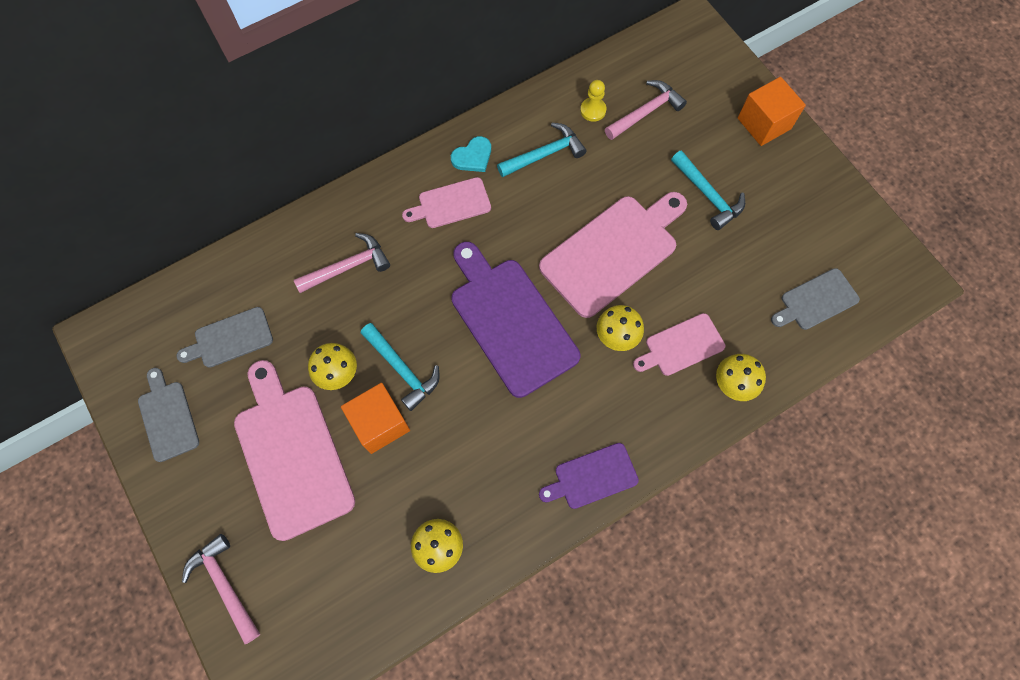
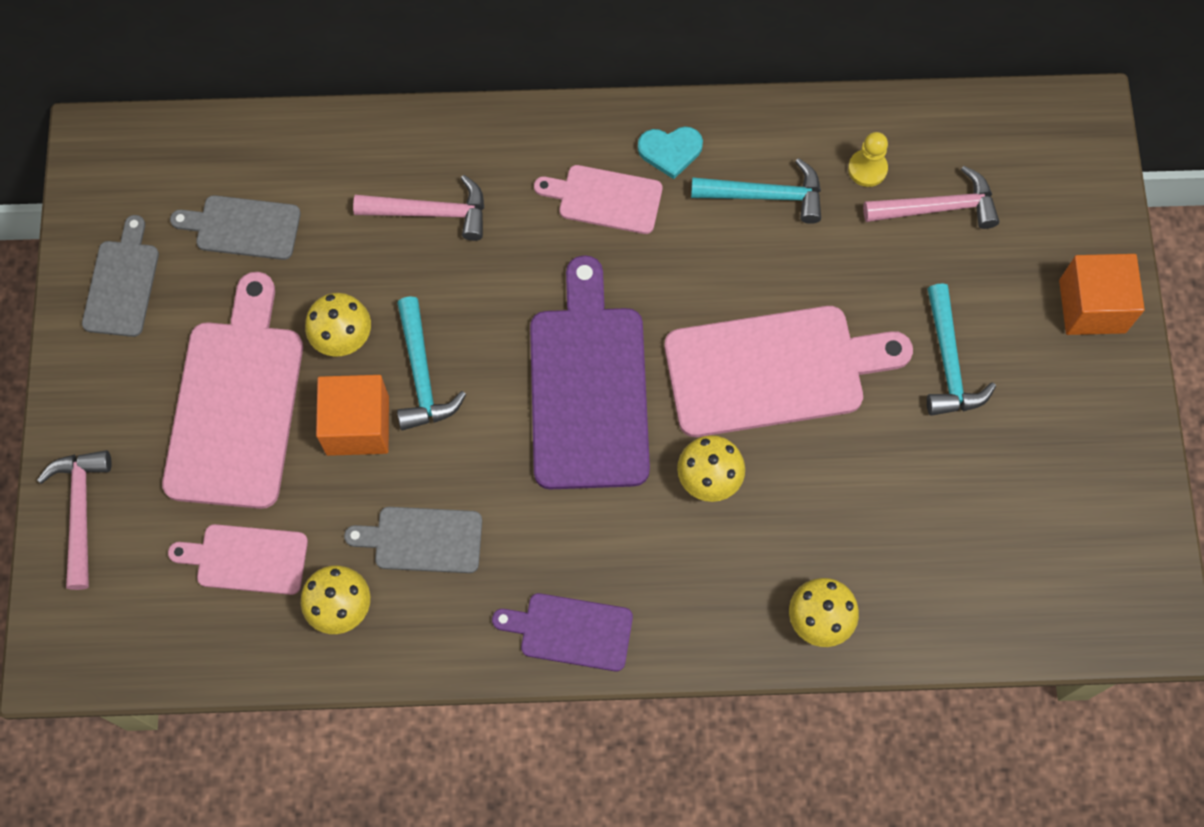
camera: 30 degrees right, 0 degrees up
(681, 346) = (784, 536): pink cutting board -> pink cutting board (247, 559)
(816, 301) = (1002, 577): grey cutting board -> grey cutting board (423, 540)

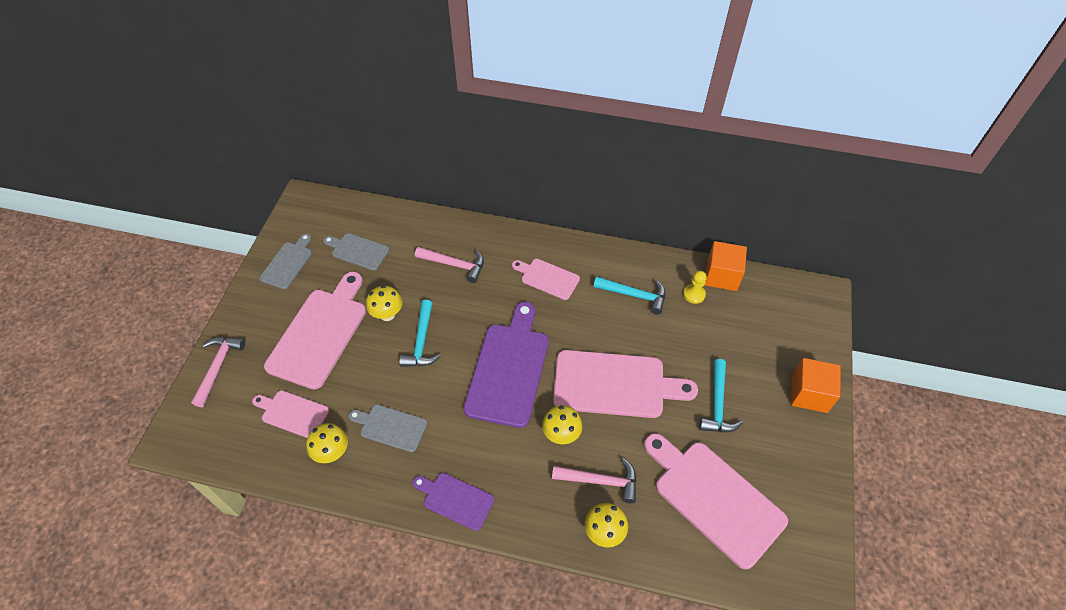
camera: 15 degrees right, 15 degrees down
(357, 425) = (378, 359): orange cube -> orange cube (721, 275)
(670, 151) = (589, 263): turquoise heart -> none
(938, 207) = (729, 322): pink hammer -> pink hammer (600, 481)
(976, 522) = (714, 498): none -> pink cutting board

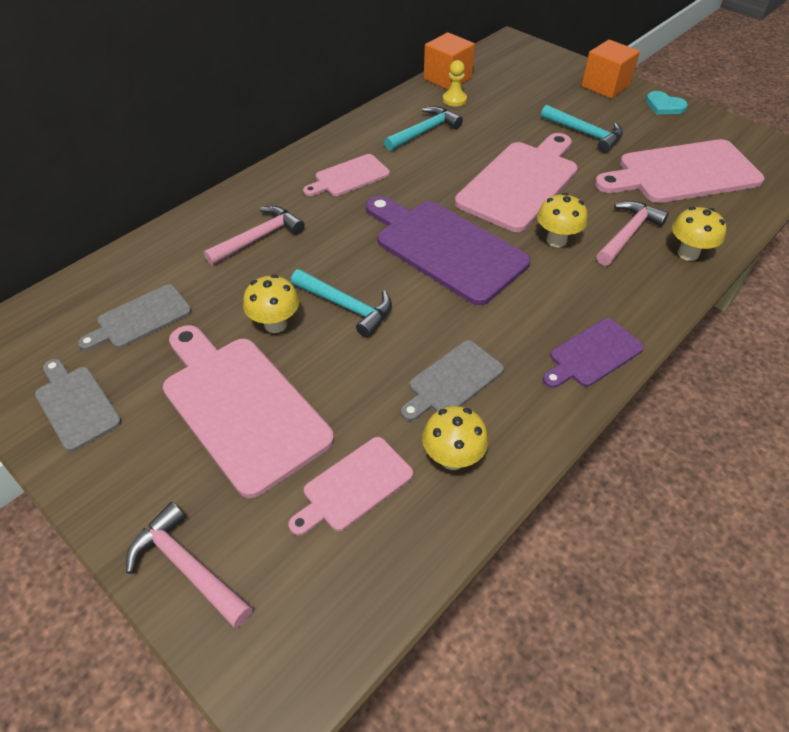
camera: 60 degrees left, 5 degrees down
(815, 452) = (664, 106): none -> turquoise heart

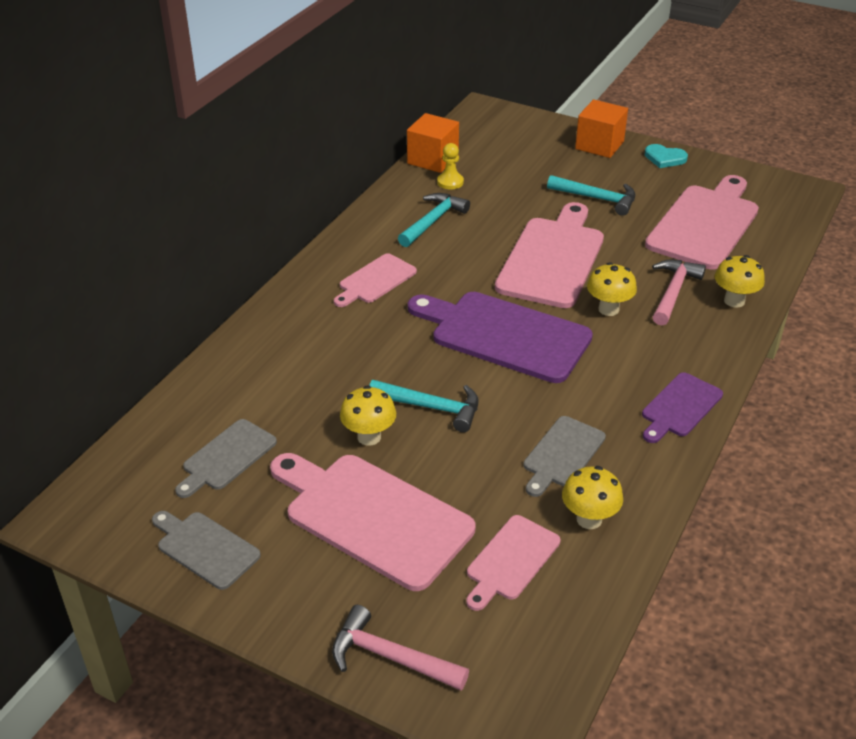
camera: 15 degrees left, 10 degrees down
(259, 238) = (310, 358): pink hammer -> none
(683, 173) = (705, 224): pink cutting board -> pink cutting board turned 150 degrees clockwise

